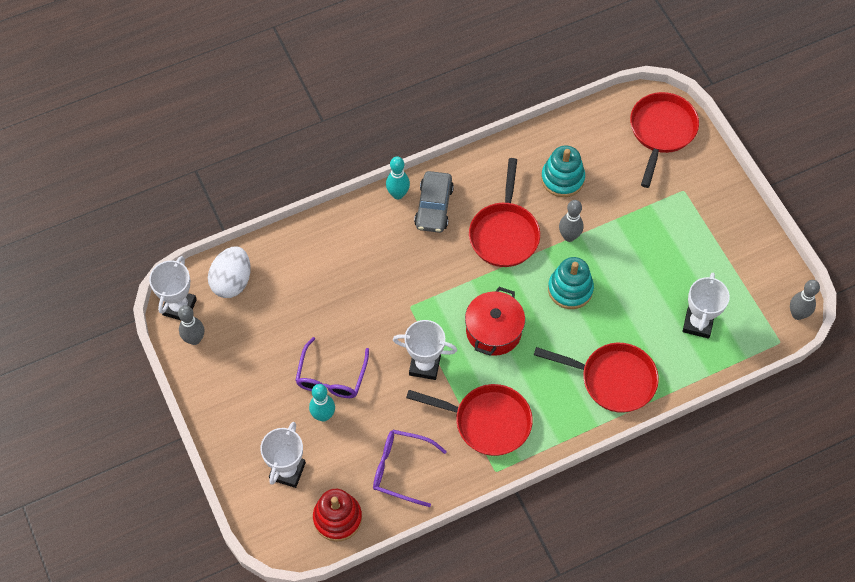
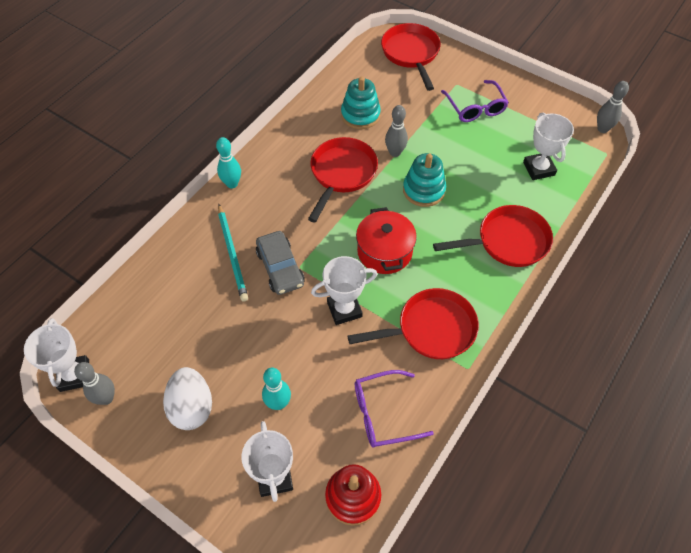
camera: 30 degrees left, 5 degrees down
(232, 281) = (117, 326): white egg -> white egg (192, 407)
(331, 377) = (264, 363): purple glasses -> purple glasses (475, 108)
(360, 264) = (232, 254): none -> turquoise pencil
(434, 207) = (269, 180): grey car -> grey car (280, 268)
(504, 233) = (342, 174): red pan -> red pan turned 135 degrees counterclockwise

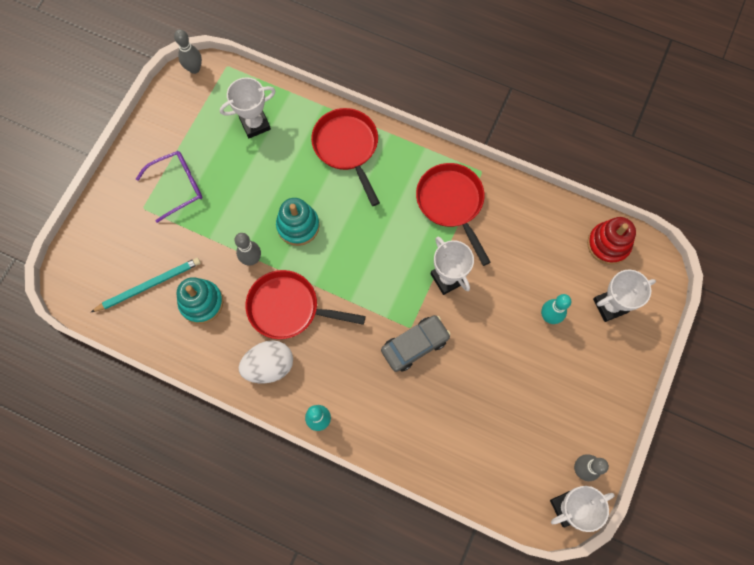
camera: 100 degrees left, 15 degrees up
(192, 407) = (570, 388): white egg -> white egg (269, 366)
(232, 254) = (408, 395): turquoise pencil -> turquoise pencil (149, 285)
(383, 413) = (536, 231): purple glasses -> none
(384, 252) = (378, 252): red pot -> none
(411, 54) = (96, 261): red pan -> none

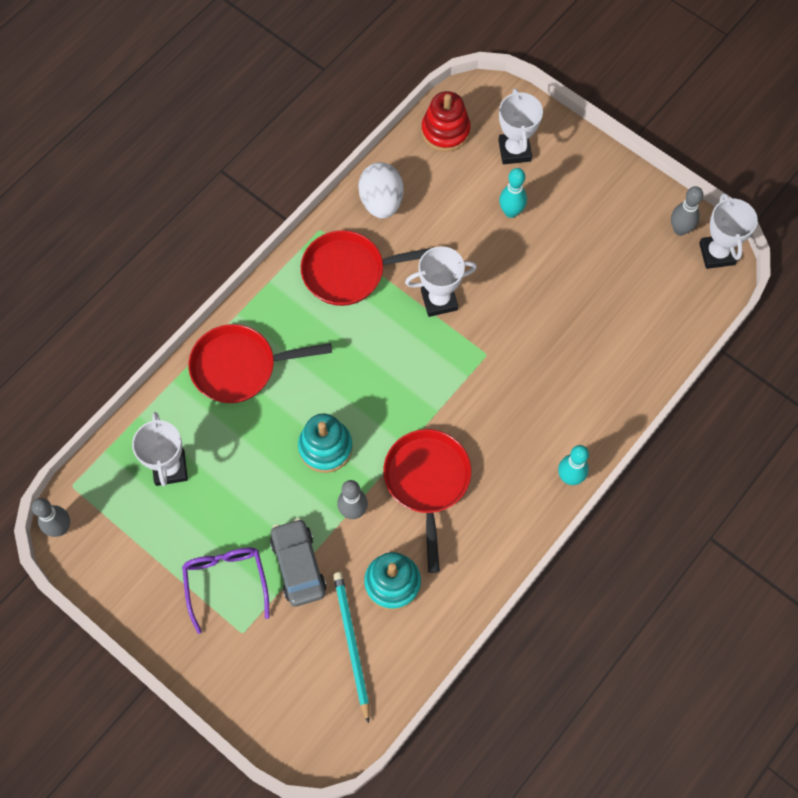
camera: 75 degrees left, 5 degrees down
(269, 366) = (492, 519): white egg -> white egg (381, 202)
(288, 308) = (427, 482): red pan -> red pan turned 150 degrees clockwise
(415, 345) = (508, 355): grey car -> grey car (298, 565)

